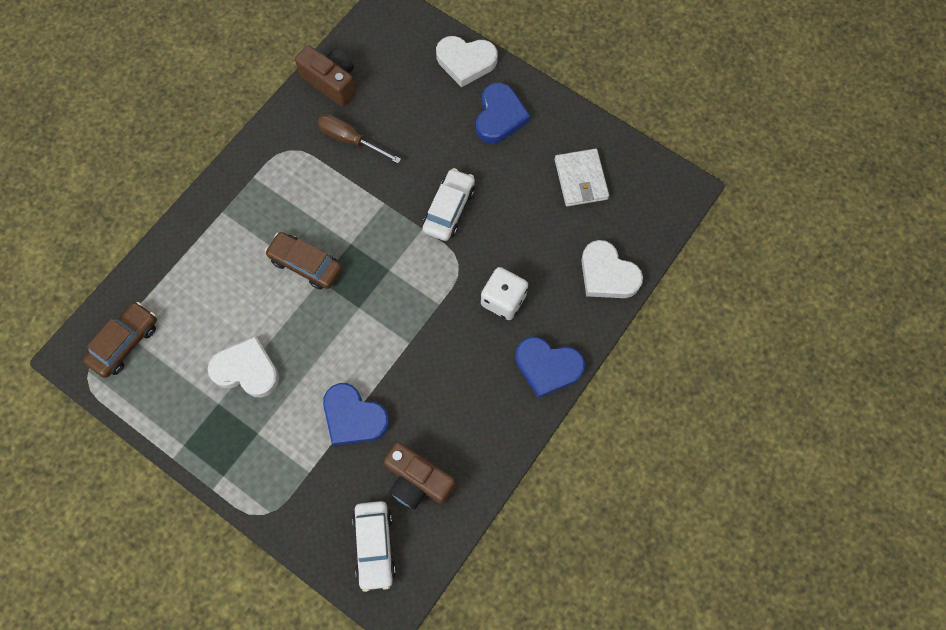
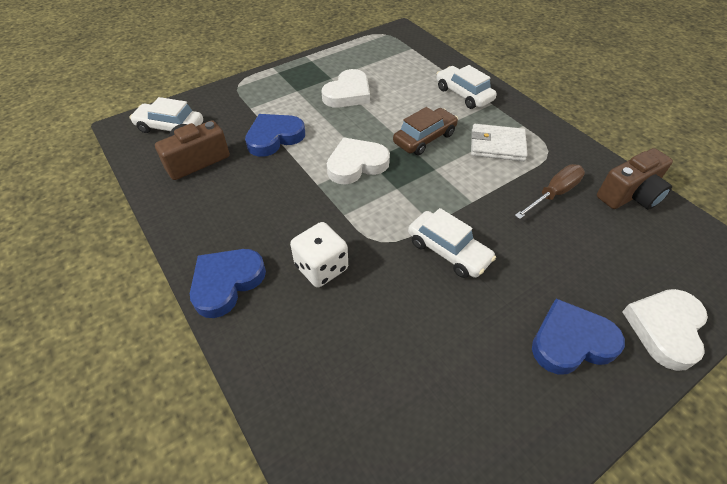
camera: 110 degrees right, 20 degrees down
(125, 343) = (399, 49): brown car -> none
(212, 244) = (463, 94): none -> white car
(499, 116) = (571, 341): blue heart -> blue heart turned 135 degrees clockwise
(581, 179) = (451, 411): white wallet -> white wallet (497, 145)
(607, 274) = (299, 390): white heart -> white heart (356, 164)

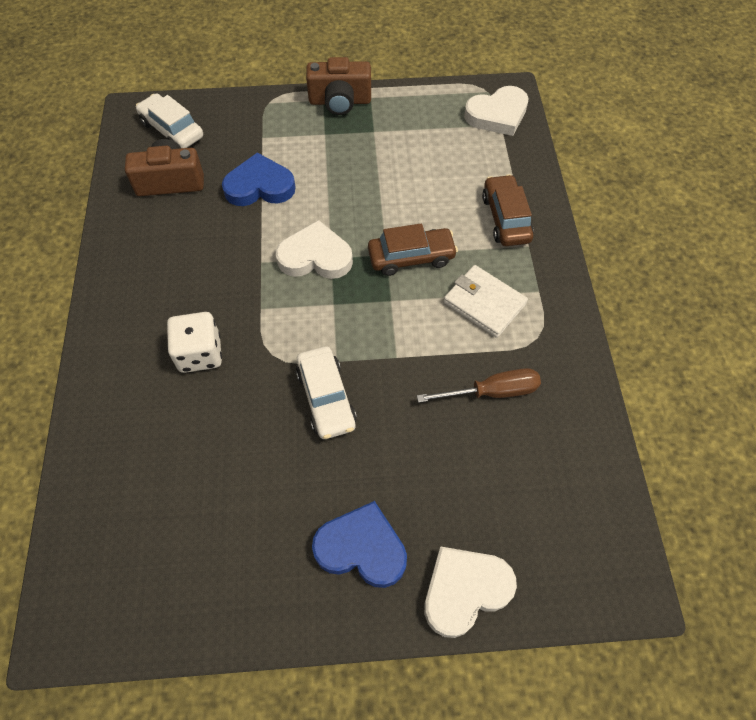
camera: 30 degrees right, 10 degrees up
(226, 283) = (113, 327): blue heart -> none
(348, 93) = (375, 161): white heart -> white heart (497, 115)
(463, 94) = (505, 218): white car -> brown car
(630, 195) = (578, 437): brown camera -> brown camera (340, 101)

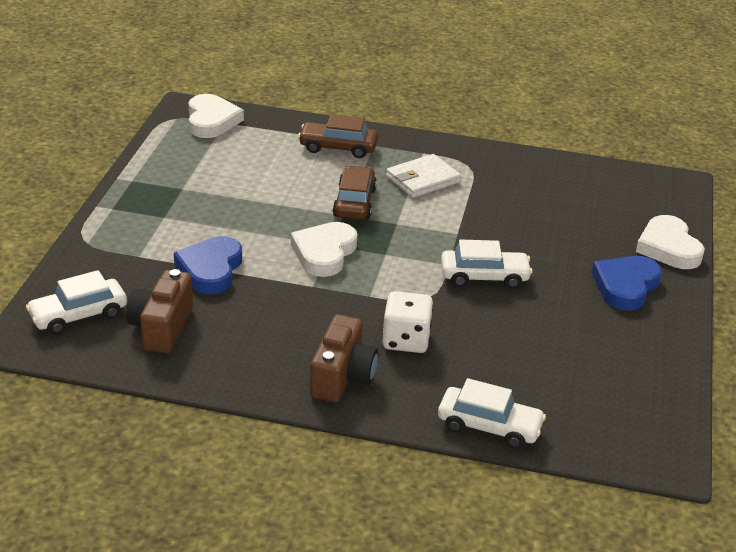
camera: 75 degrees left, 25 degrees down
(87, 451) = (489, 426): none -> white car
(340, 101) = (123, 199): brown camera -> brown camera (342, 377)
(492, 392) = (509, 197): brown screwdriver -> none

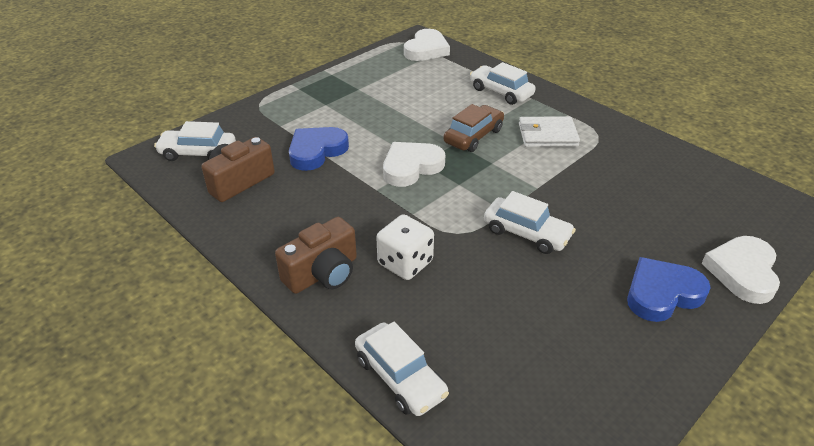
camera: 35 degrees right, 5 degrees up
(338, 148) = (501, 92): brown car -> white car

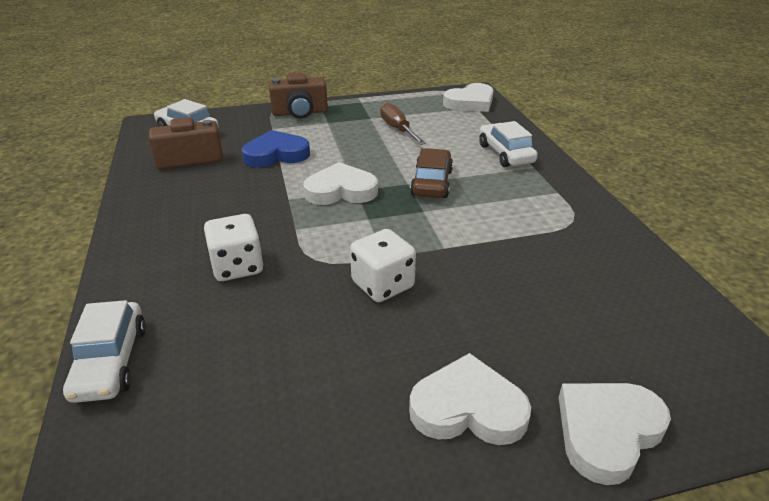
camera: 30 degrees right, 5 degrees down
(323, 273) = (162, 249): brown camera -> brown camera (300, 113)
(395, 94) = (398, 129): none -> brown screwdriver
(473, 136) = (431, 183): brown car -> brown car turned 60 degrees counterclockwise
(526, 233) = (383, 285): white car -> white dice
(547, 135) = (512, 204): white wallet -> none
(662, 293) = (468, 408): blue heart -> white heart

